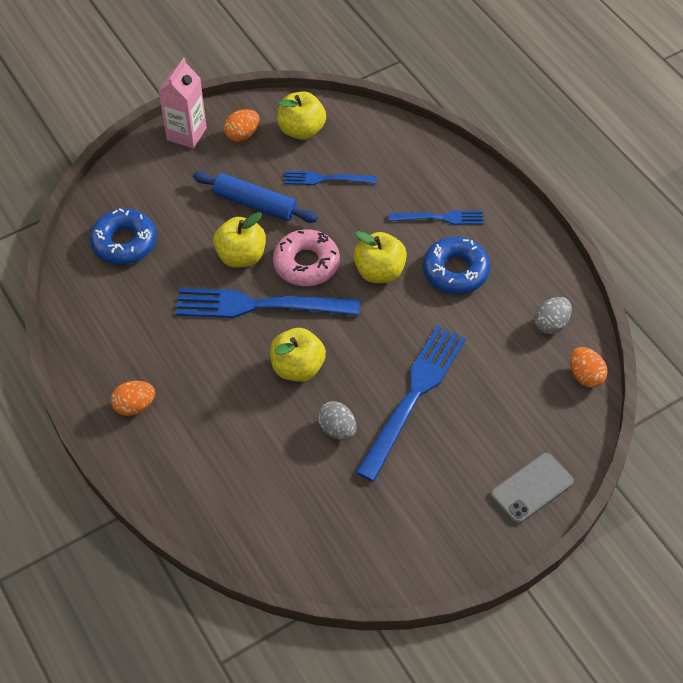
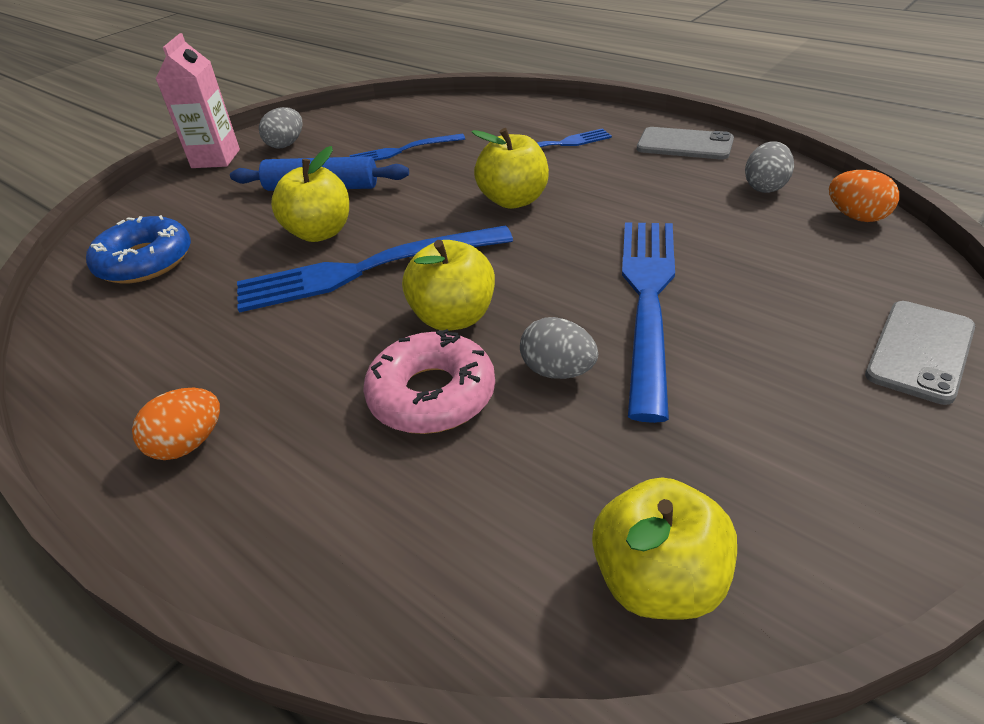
camera: 15 degrees left, 15 degrees down
(242, 135) = (286, 144): orange egg -> grey egg
(301, 130) = (356, 127): yellow apple -> yellow apple (659, 581)
(306, 264) = (413, 217): pink donut -> pink donut (432, 395)
(455, 271) = (609, 177): blue donut -> none
(529, 254) = (684, 144): none -> grey phone

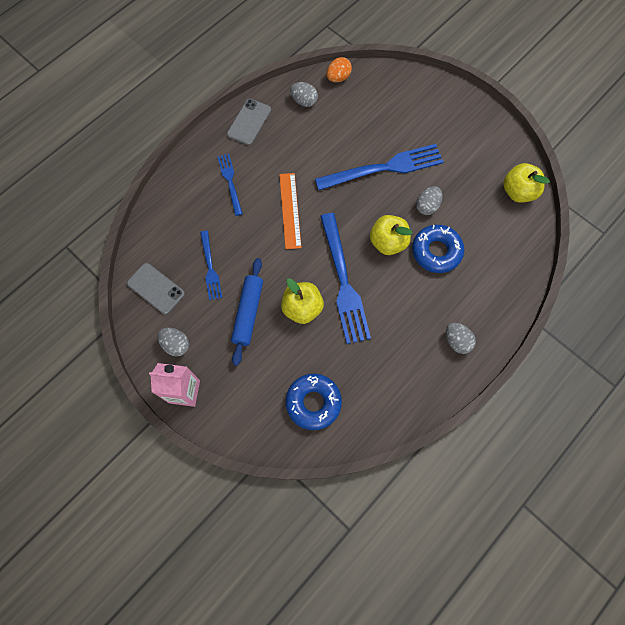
camera: 90 degrees left, 30 degrees up
(189, 444) = (457, 341): orange egg -> grey egg
(432, 395) = (436, 251): pink donut -> blue donut
(514, 200) = (290, 210): yellow apple -> orange ruler
(647, 298) = (385, 167): blue fork -> blue fork turned 150 degrees clockwise
(920, 351) = (428, 93): grey phone -> grey phone (156, 288)

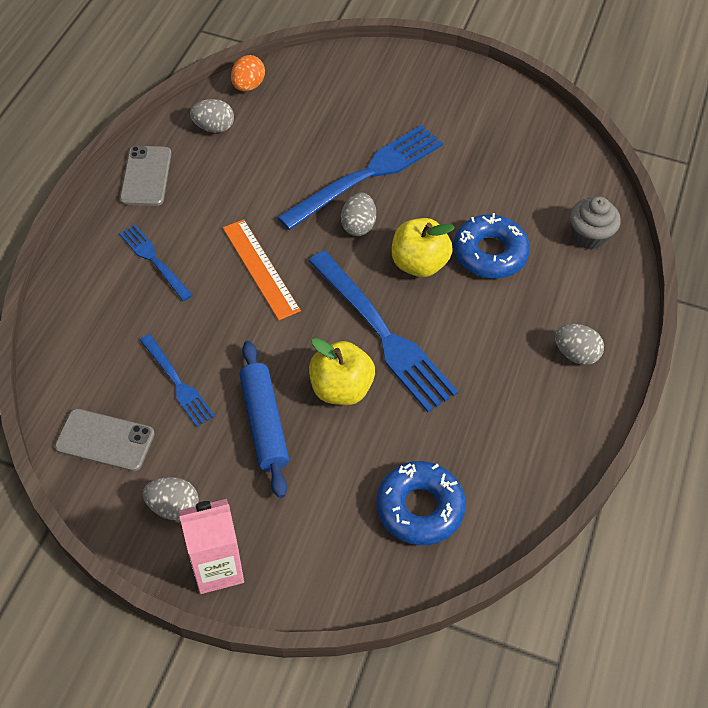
camera: 25 degrees left, 15 degrees down
(427, 206) = (449, 203): grey egg -> grey egg (358, 226)
(508, 262) = (589, 235): none -> grey cupcake
(518, 192) = (557, 149): yellow apple -> none

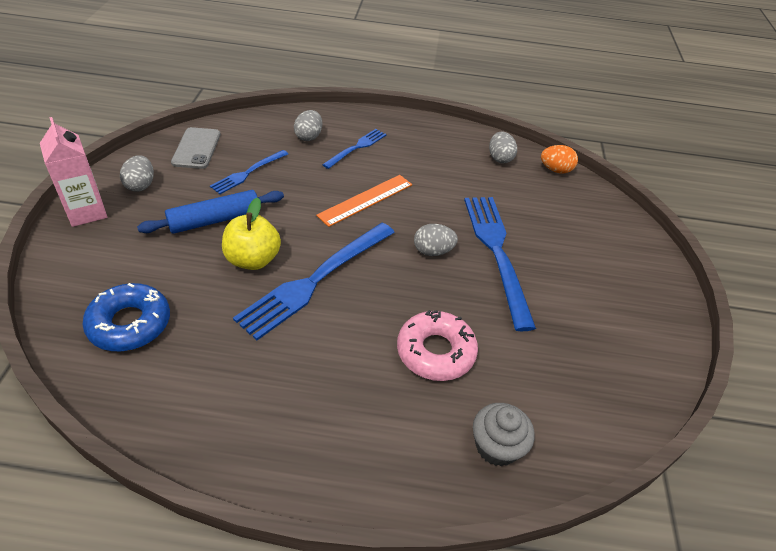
camera: 75 degrees right, 10 degrees down
(146, 176) = (434, 133): grey phone -> none
(368, 174) = (496, 251): blue fork -> blue fork turned 135 degrees counterclockwise
(419, 264) = (403, 297): yellow apple -> none
(490, 253) = (435, 352): blue donut -> pink donut
(575, 354) = (321, 442): grey egg -> grey egg (309, 136)

